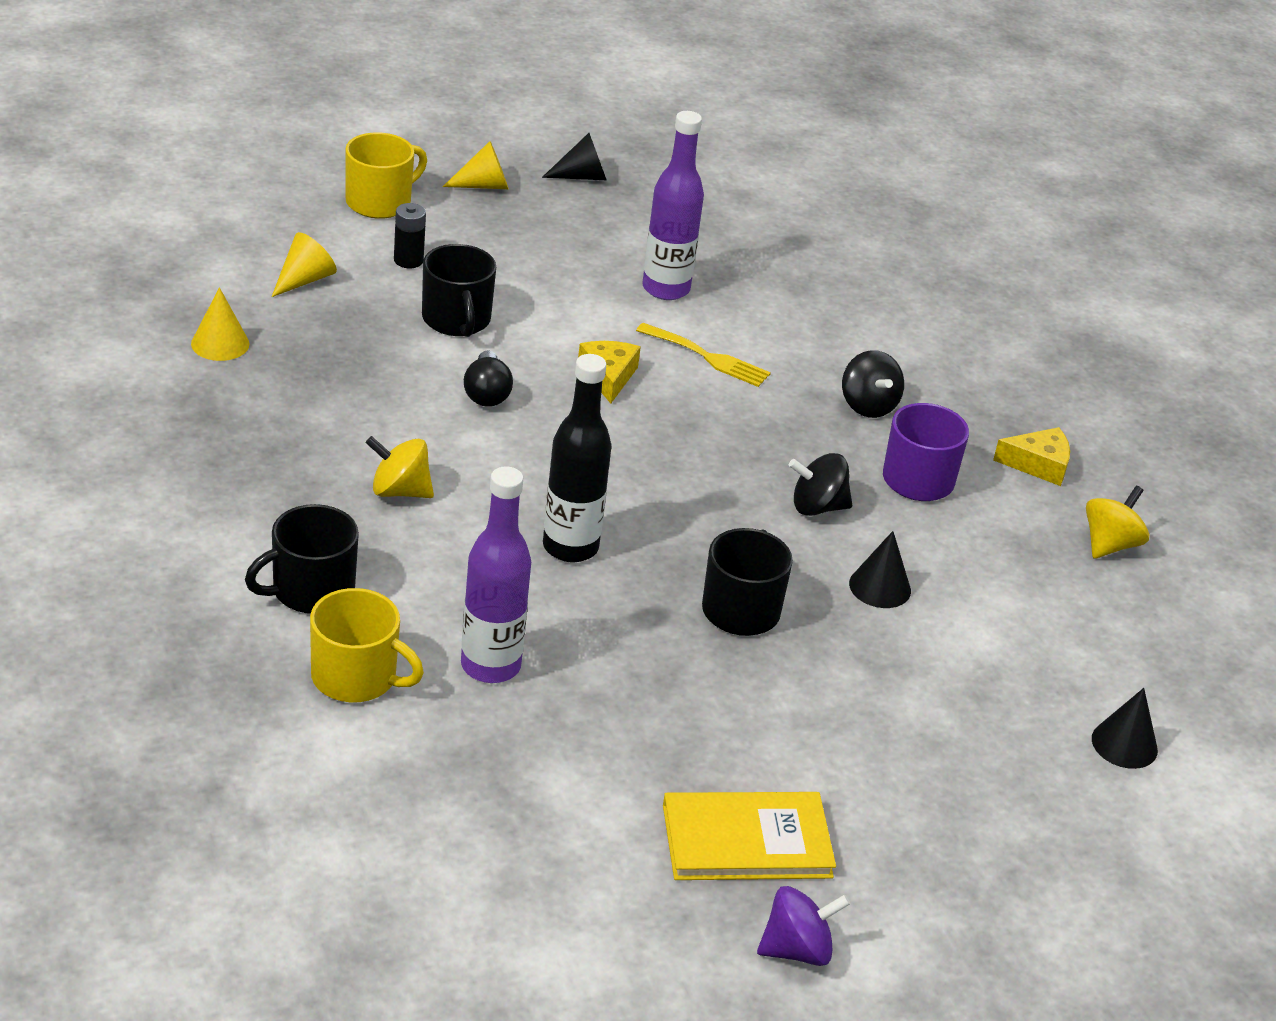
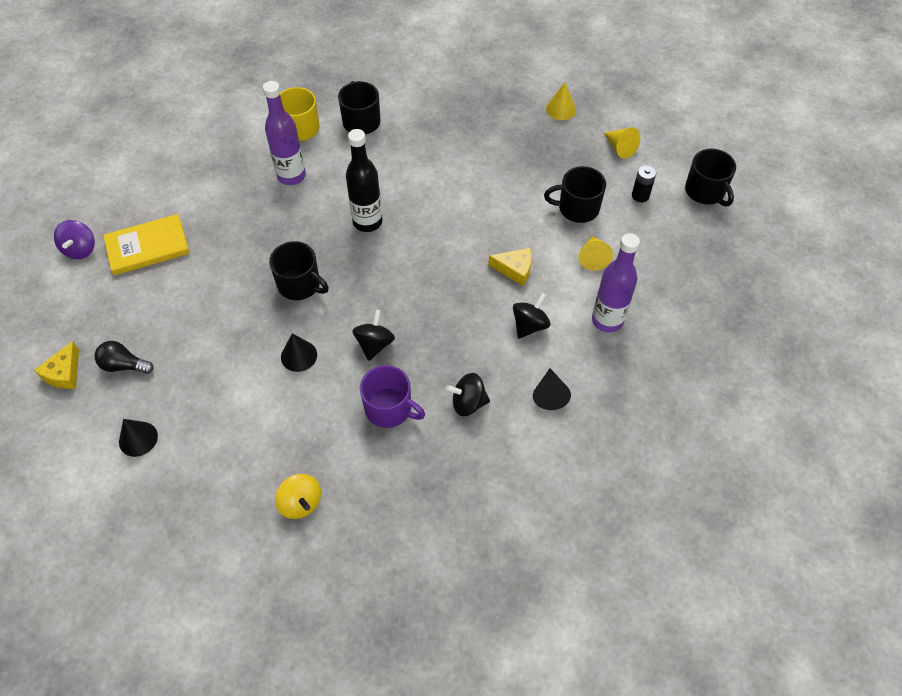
camera: 110 degrees right, 20 degrees up
(380, 202) = (705, 191): yellow mug -> black mug
(399, 491) = (427, 162): yellow spinning top -> none
(484, 185) = (729, 246): yellow cone -> yellow cone (593, 257)
(486, 393) = (505, 210): black light bulb -> black light bulb (124, 365)
(582, 176) = (746, 302): black cone -> black cone (549, 394)
(708, 357) = (529, 325): yellow fork -> black spinning top
(746, 841) = (147, 247): yellow book -> yellow book turned 60 degrees clockwise
(1038, 464) = (389, 489): yellow cheese -> yellow cheese (64, 373)

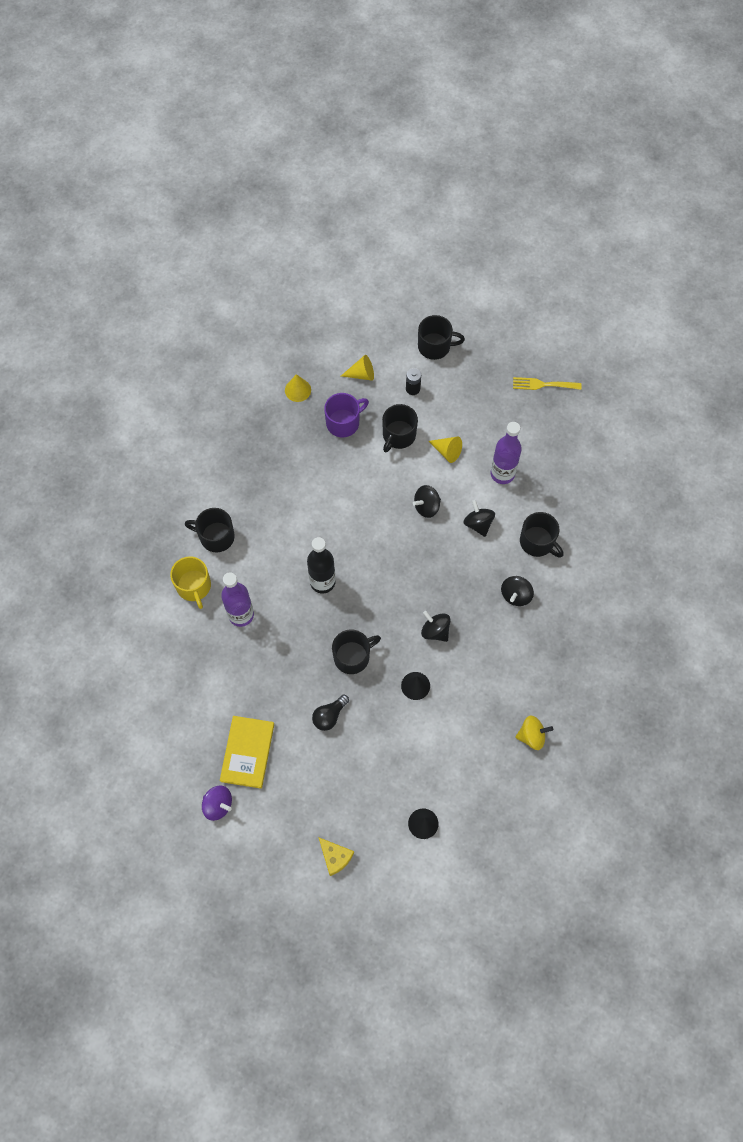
camera: 60 degrees left, 10 degrees up
(124, 365) = (353, 811): black light bulb -> black light bulb (329, 716)
(389, 408) = (492, 646): purple mug -> purple mug (344, 422)
(515, 269) = (426, 506): yellow cheese -> black spinning top
(549, 394) = (537, 542): black cone -> black mug
(749, 308) = (543, 385): none -> yellow fork

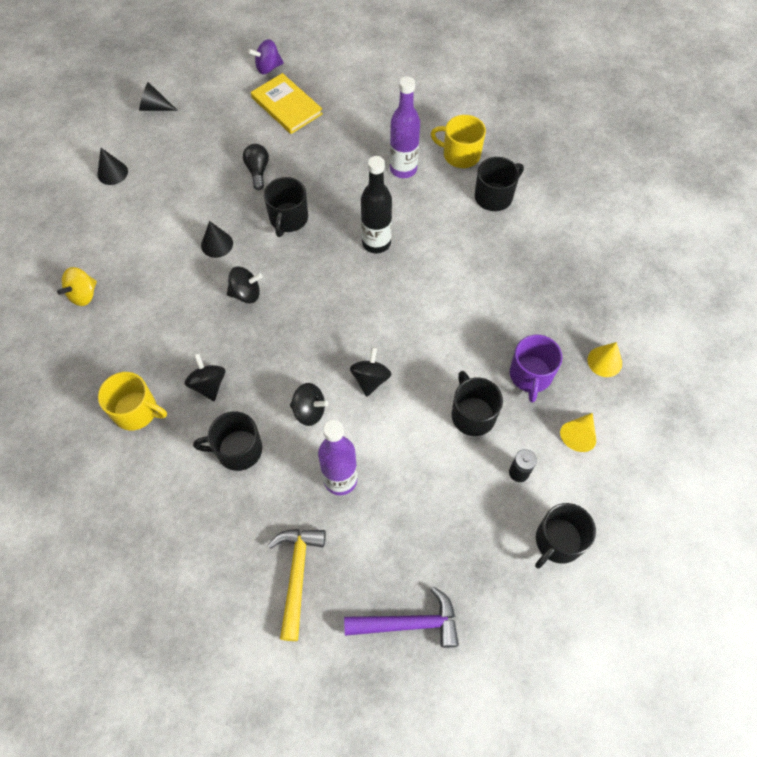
camera: 130 degrees right, 5 degrees down
(335, 857) = (155, 107): yellow cheese -> black cone
(447, 451) = (414, 446): yellow cone -> none
(543, 385) = (408, 623): yellow fork -> purple hammer
(570, 621) = (136, 411): none -> yellow mug
(572, 453) = (297, 575): none -> yellow hammer

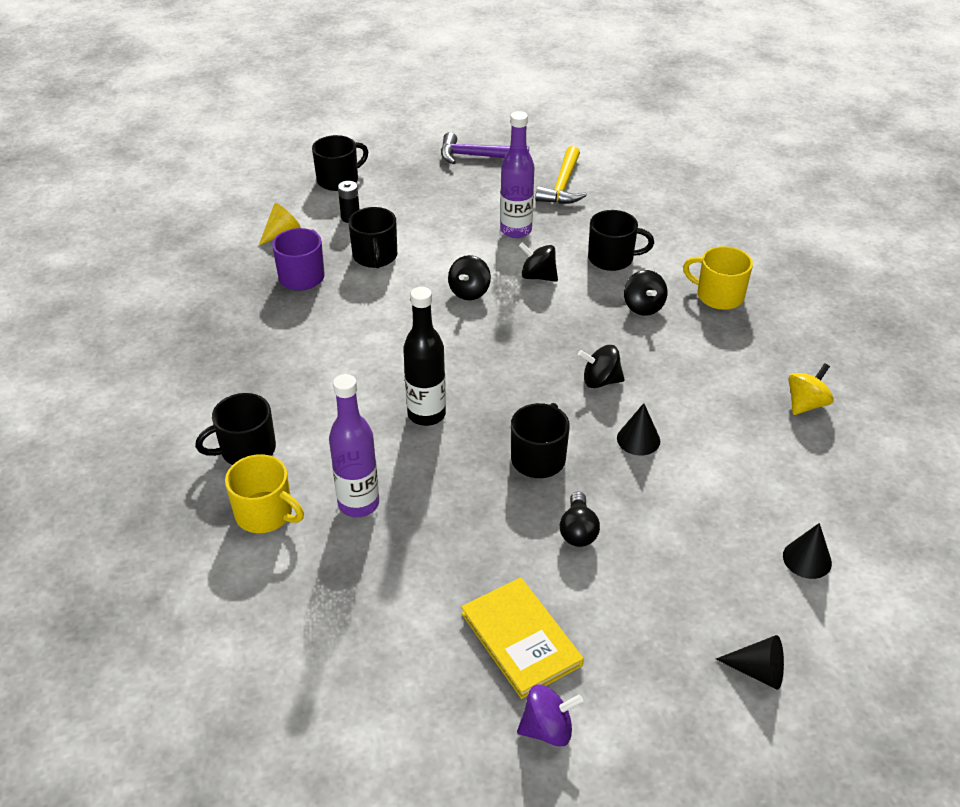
camera: 170 degrees left, 20 degrees down
(604, 361) = (220, 278): yellow cone -> none

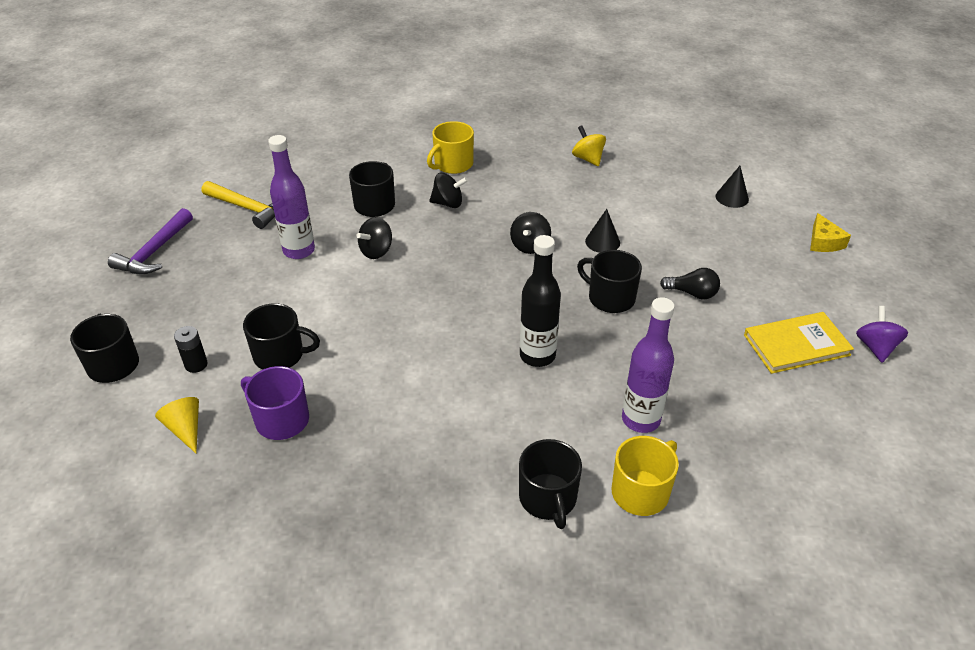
camera: 75 degrees left, 0 degrees up
(469, 292) = (376, 298): black spinning top -> none
(758, 671) = (823, 242): black cone -> yellow cheese

